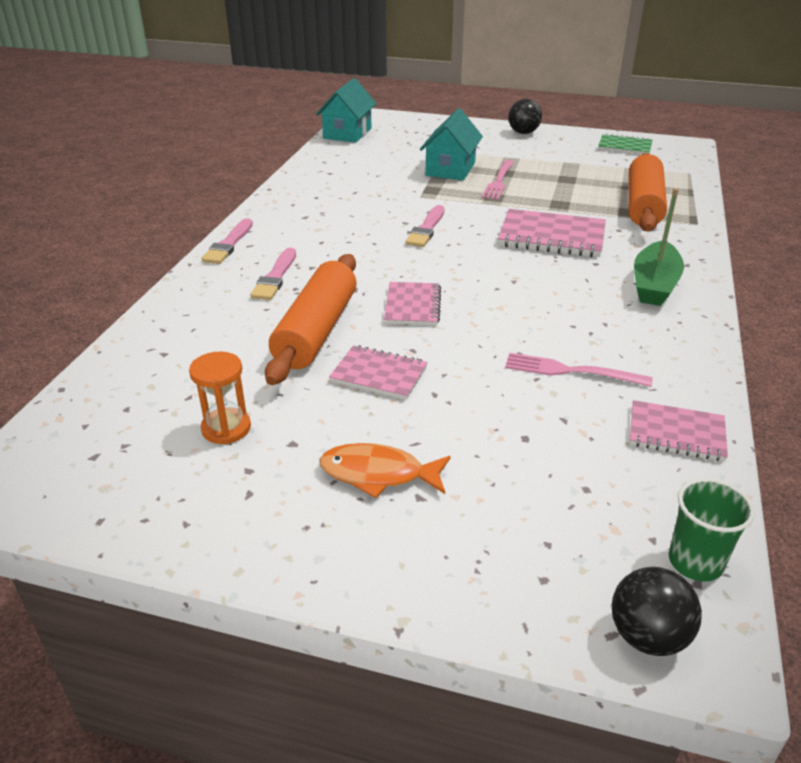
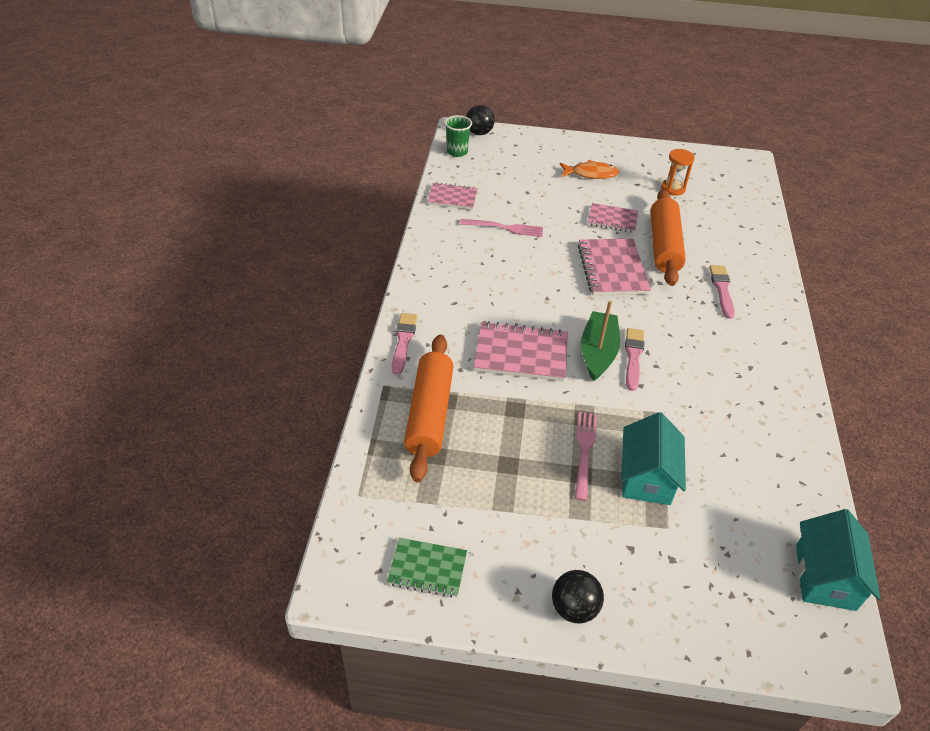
camera: 170 degrees right, 10 degrees up
(228, 244) = (785, 323): pink brush -> pink brush (403, 341)
(412, 306) = (612, 269): pink notebook -> pink notebook, size x1.59
(654, 285) = (442, 300): green boat -> green boat (598, 352)

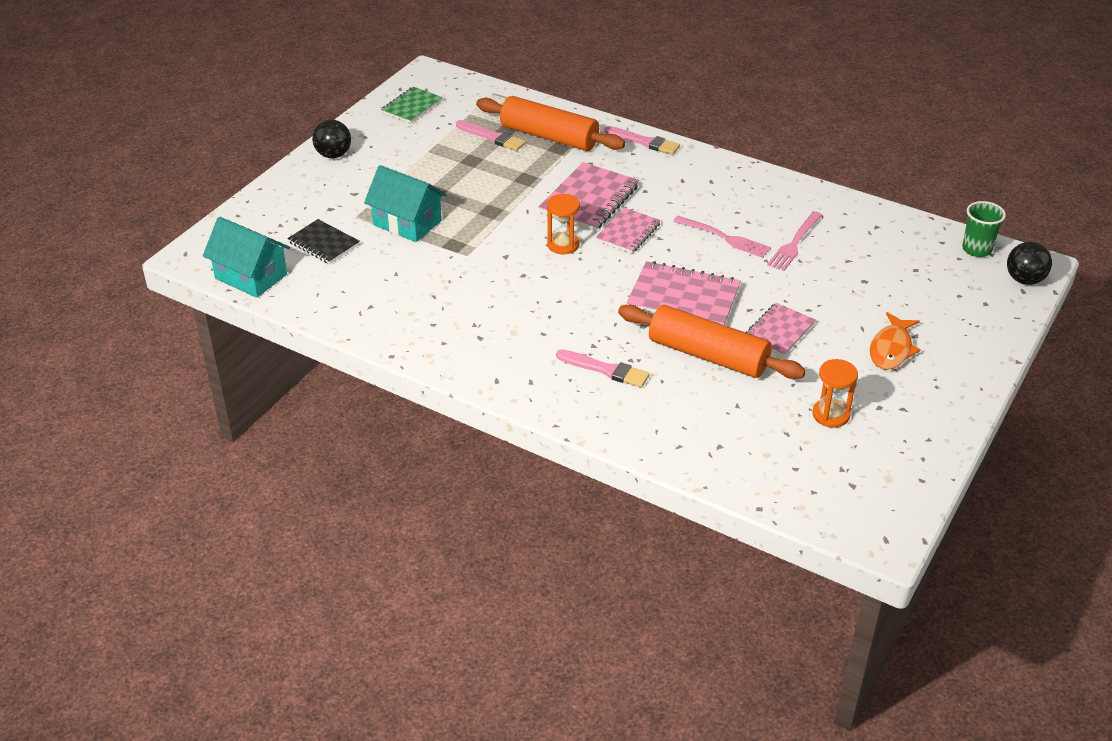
camera: 115 degrees right, 5 degrees down
(452, 198) = (870, 221): pink notebook -> pink notebook (628, 232)
(584, 451) = (456, 200): pink fork -> pink fork (725, 238)
(598, 352) = (563, 245): green boat -> orange hourglass
(633, 357) = (543, 265): pink brush -> pink brush (492, 137)
(729, 535) = (324, 243): none -> black notebook

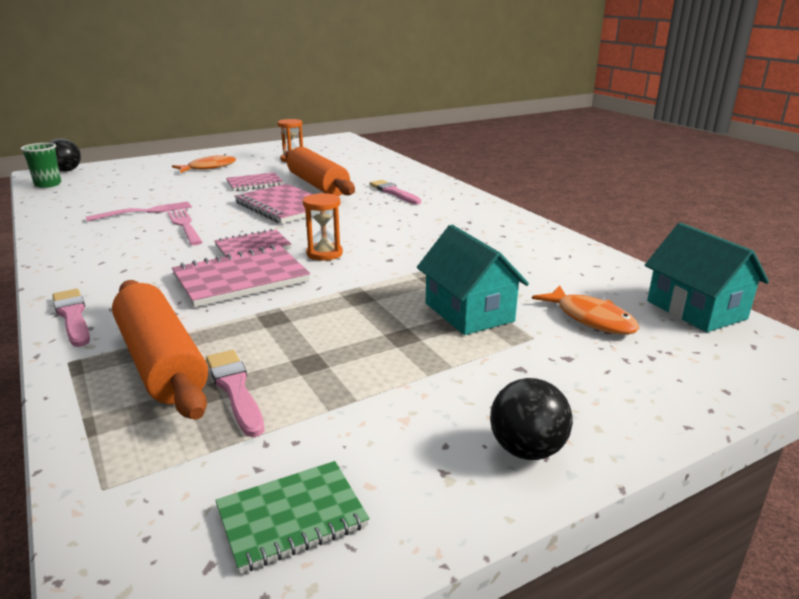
camera: 150 degrees left, 15 degrees down
(324, 243) = (591, 319): black notebook -> orange fish

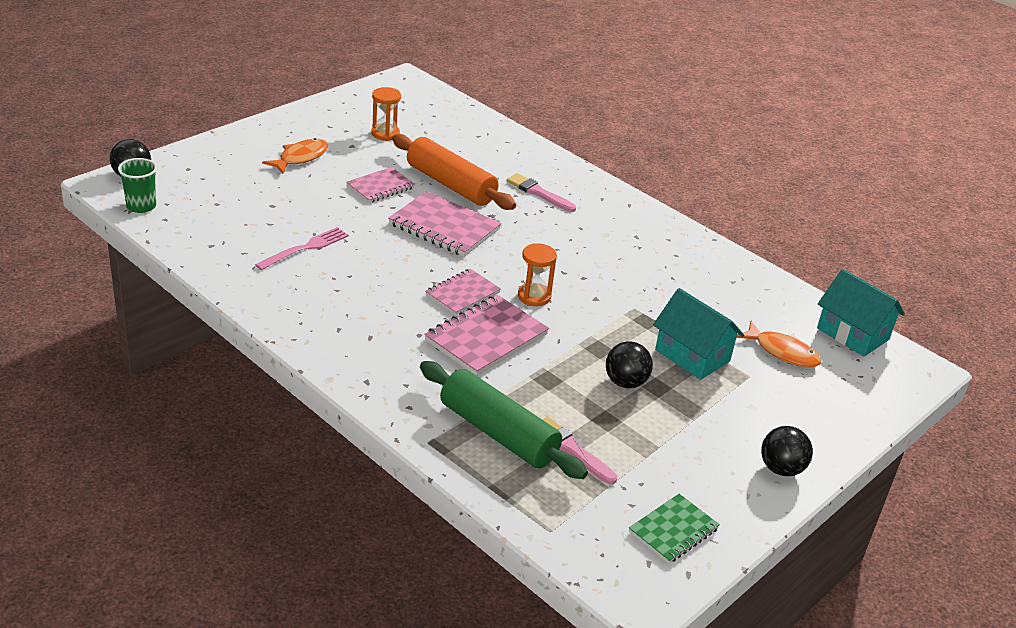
camera: 20 degrees left, 10 degrees up
(72, 316) = (382, 397): pink brush -> none
(161, 361) = (498, 433): orange rolling pin -> green rolling pin
(184, 226) = (369, 268): pink fork -> none
(365, 329) = (625, 382): none -> black ball

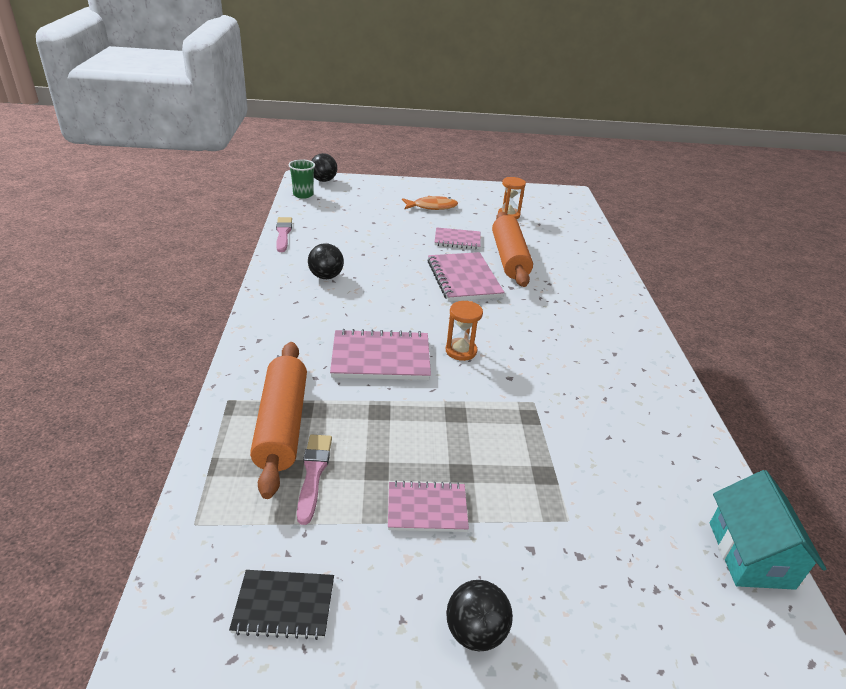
camera: 45 degrees right, 0 degrees up
(306, 248) = (354, 251): pink fork -> none
(462, 294) = (410, 323): pink notebook -> pink notebook (427, 509)
(498, 433) = (282, 425): green rolling pin -> orange rolling pin
(538, 193) = (571, 290): pink brush -> pink brush (283, 233)
(625, 382) = (438, 452): black ball -> black ball (326, 276)
(673, 530) = (284, 605): green notebook -> black notebook
(692, 355) = (533, 468): turquoise house -> none
(782, 352) = (636, 521): orange fish -> none

